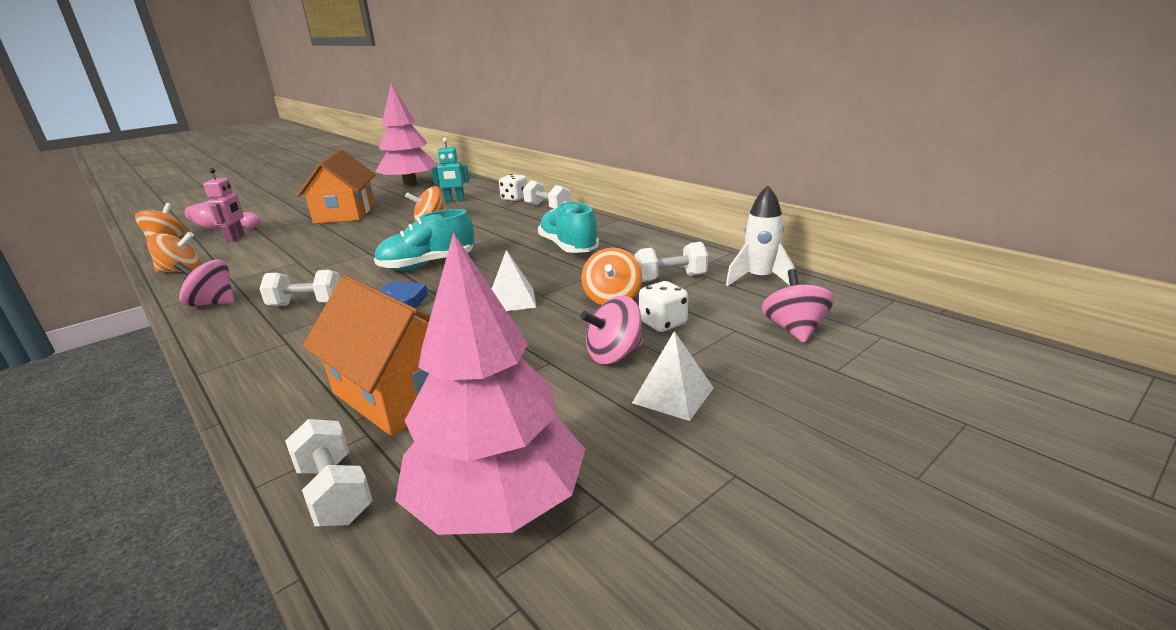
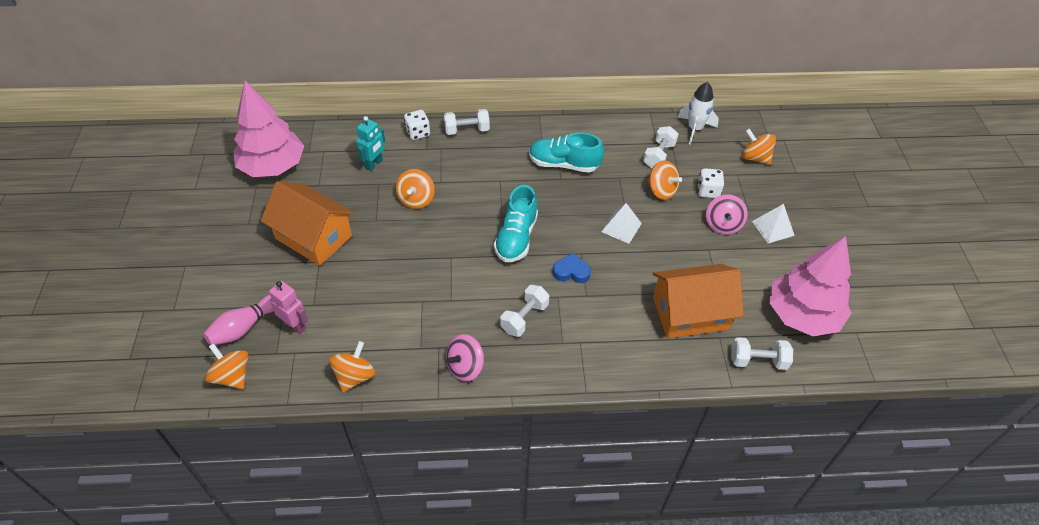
camera: 55 degrees left, 25 degrees up
(794, 329) = (755, 158): pink spinning top -> orange spinning top

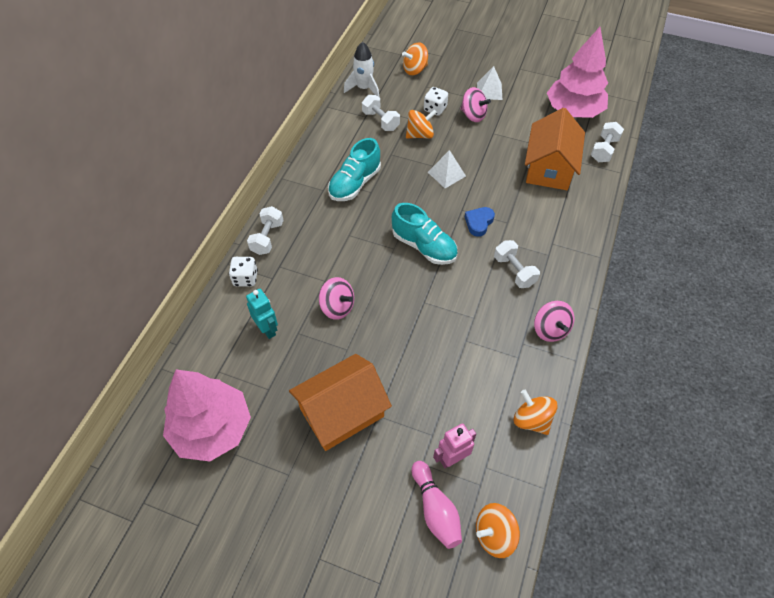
camera: 65 degrees left, 5 degrees up
(416, 199) = (337, 307): orange spinning top -> pink spinning top

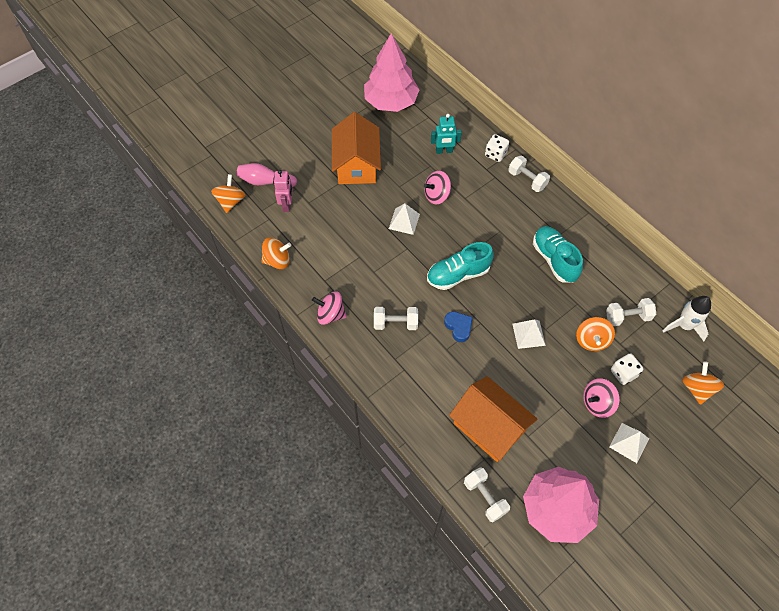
camera: 120 degrees right, 5 degrees up
(392, 321) = (404, 221): none -> white pyramid

